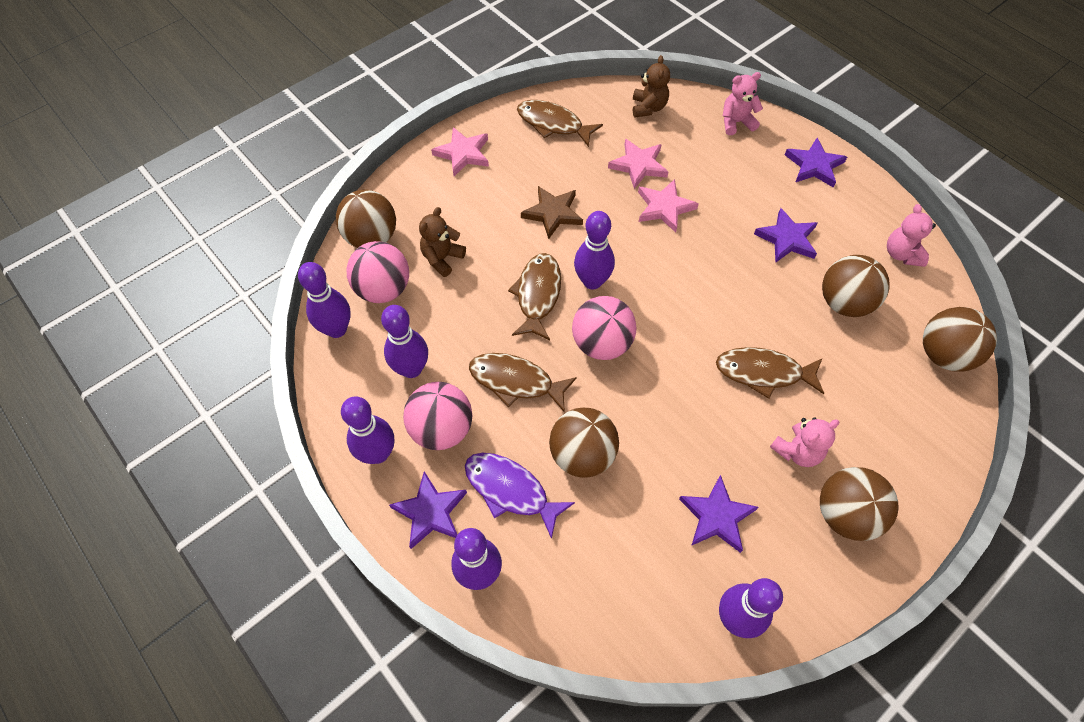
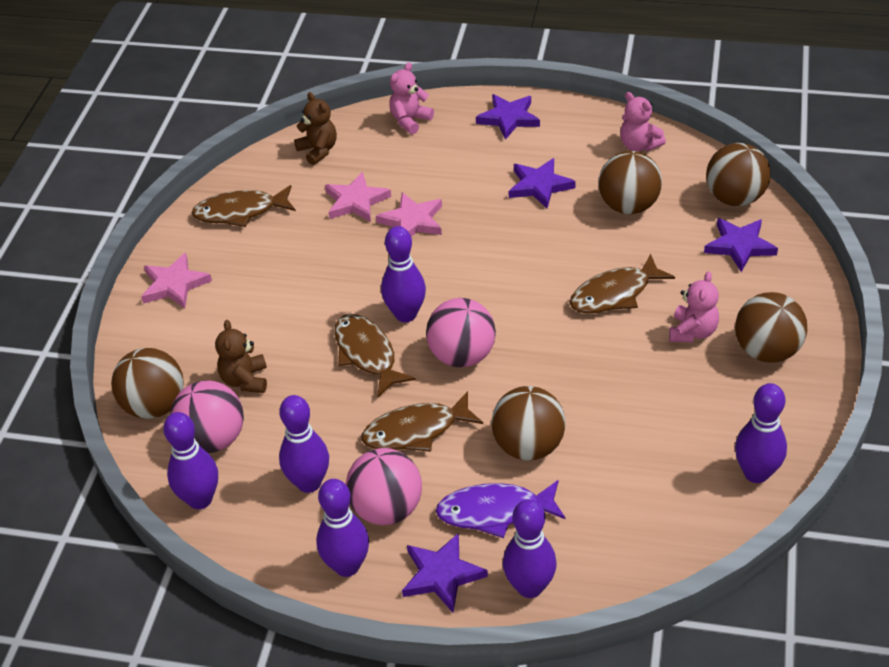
camera: 35 degrees left, 15 degrees down
(553, 213) = (315, 283): brown star -> none
(716, 516) = (676, 416): purple star -> purple star (739, 246)

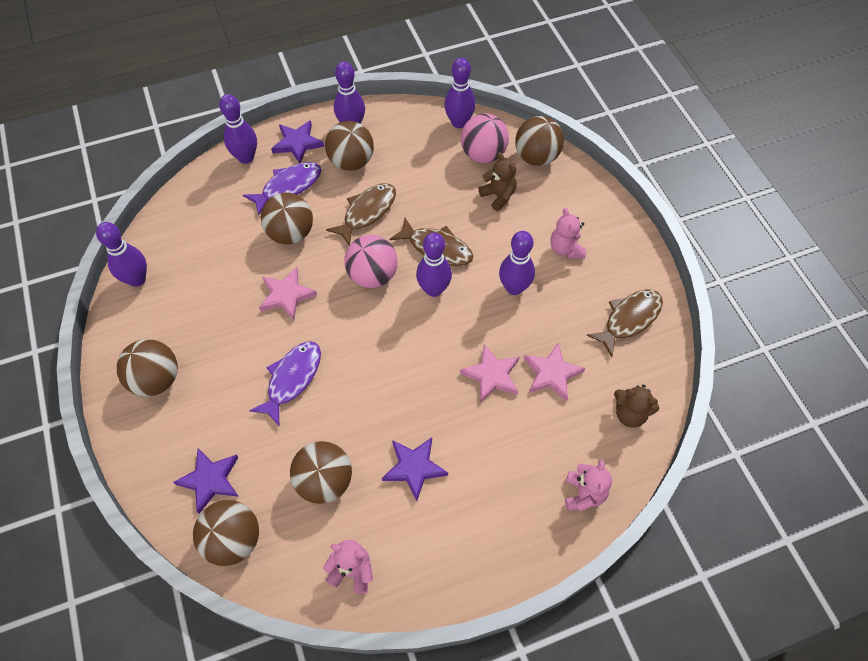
camera: 145 degrees right, 15 degrees up
(174, 284) = (611, 238): pink star -> pink star (286, 295)
(309, 483) = (406, 156): purple bowling pin -> purple bowling pin (514, 288)
(387, 509) = (351, 162): pink ball -> brown ball
(509, 118) = (496, 546): purple star -> none
(615, 294) = (292, 379): brown fish -> purple fish
(692, 332) = (218, 371): pink teddy bear -> pink teddy bear (566, 249)

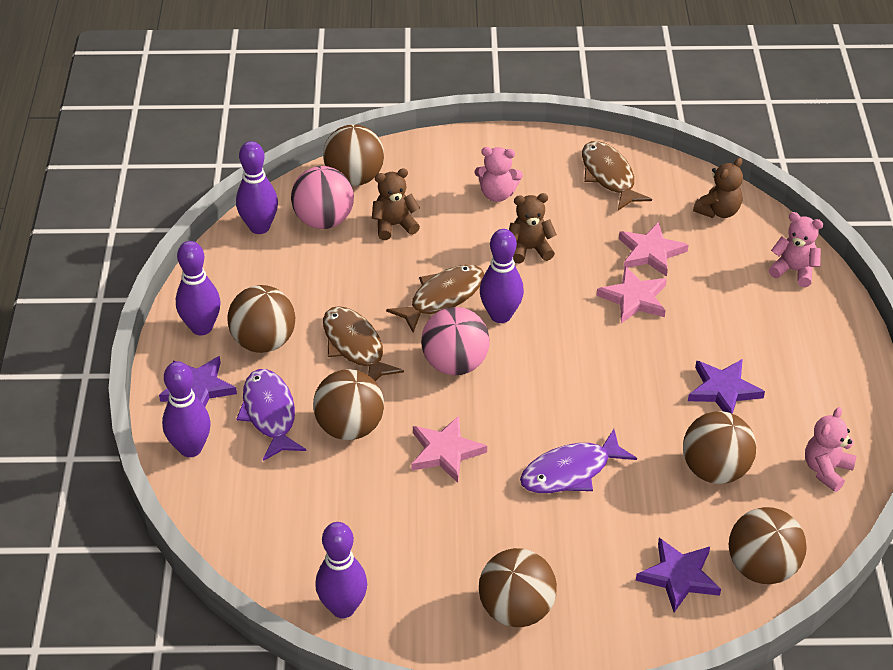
camera: 70 degrees left, 15 degrees down
(292, 379) = (570, 471): purple fish -> purple fish turned 75 degrees counterclockwise
(514, 288) = (529, 249): purple bowling pin -> brown teddy bear

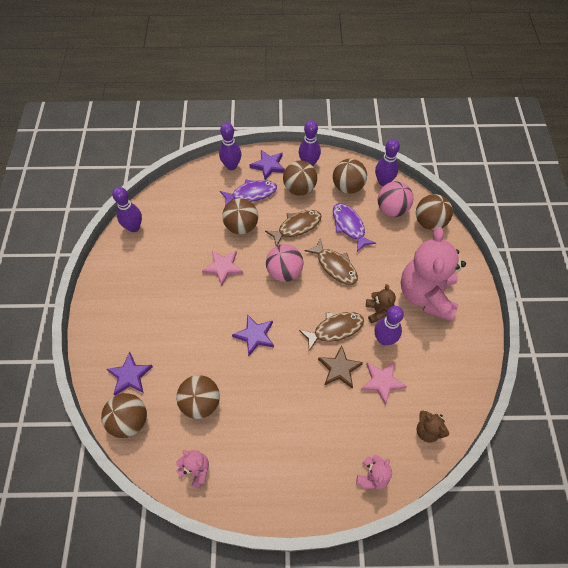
camera: 90 degrees right, 15 degrees up
(394, 225) = (392, 242): brown teddy bear -> none
(497, 194) = (426, 295): pink teddy bear -> pink teddy bear, size x2.28
(500, 315) = (322, 295): purple bowling pin -> purple bowling pin (384, 339)
(516, 609) = (121, 297): brown ball -> brown ball (348, 187)
(570, 471) = (205, 326): purple fish -> purple fish (349, 226)
(609, 176) = (453, 361): brown fish -> brown fish (335, 329)
(634, 298) = (339, 368): pink star -> brown star
(723, 390) = (263, 414): purple star -> purple star (255, 335)

